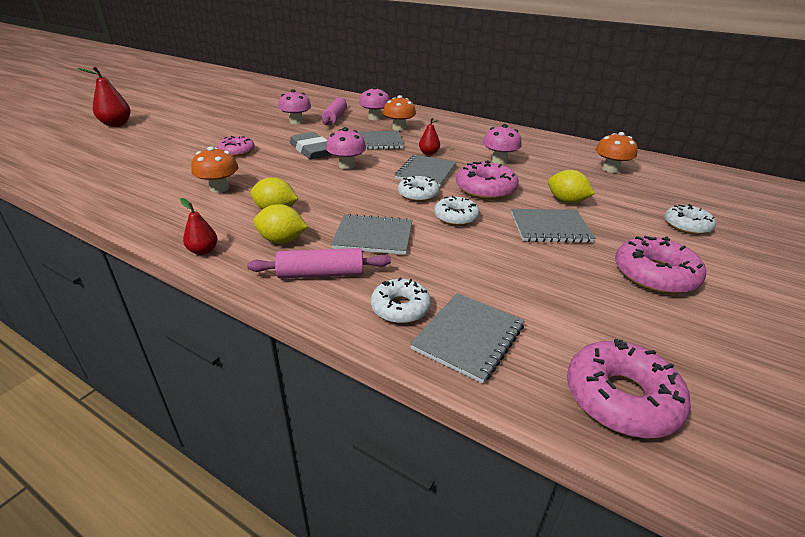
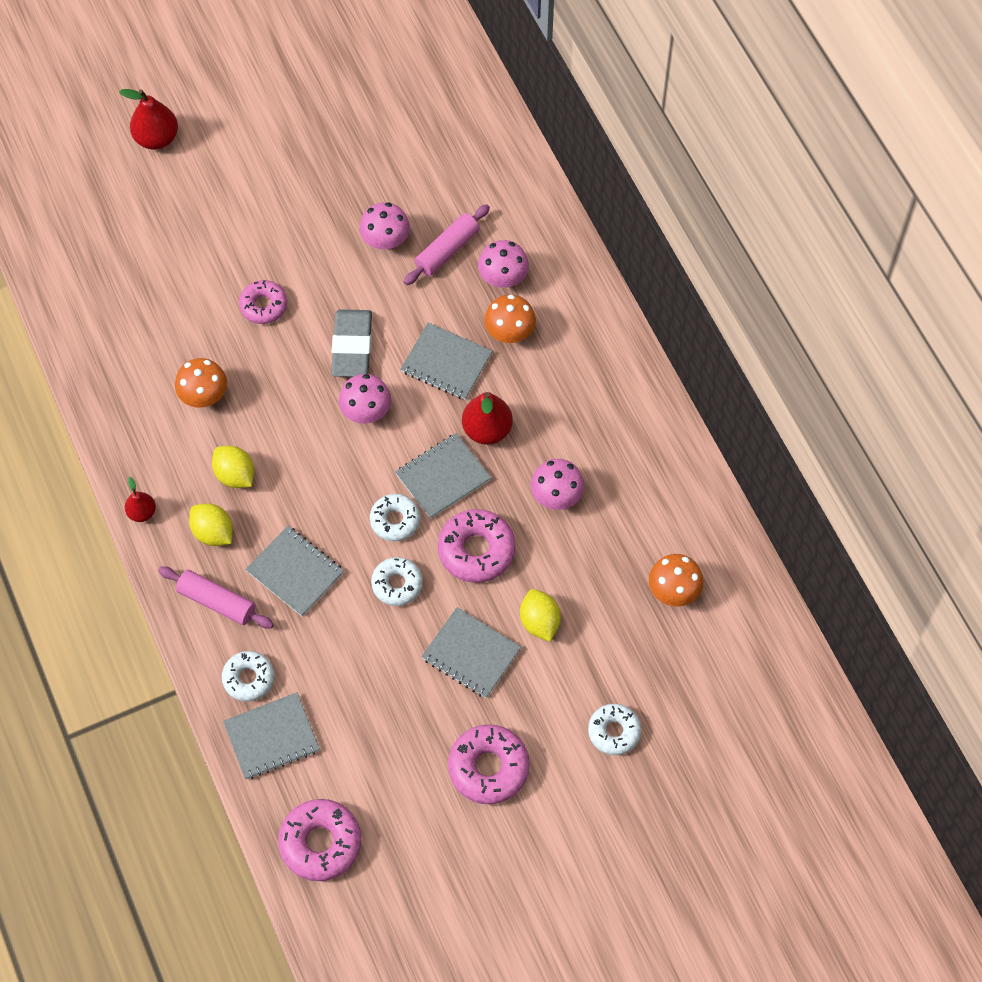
camera: 35 degrees right, 30 degrees up
(429, 153) = (487, 430): red pear -> red pear, size x1.68

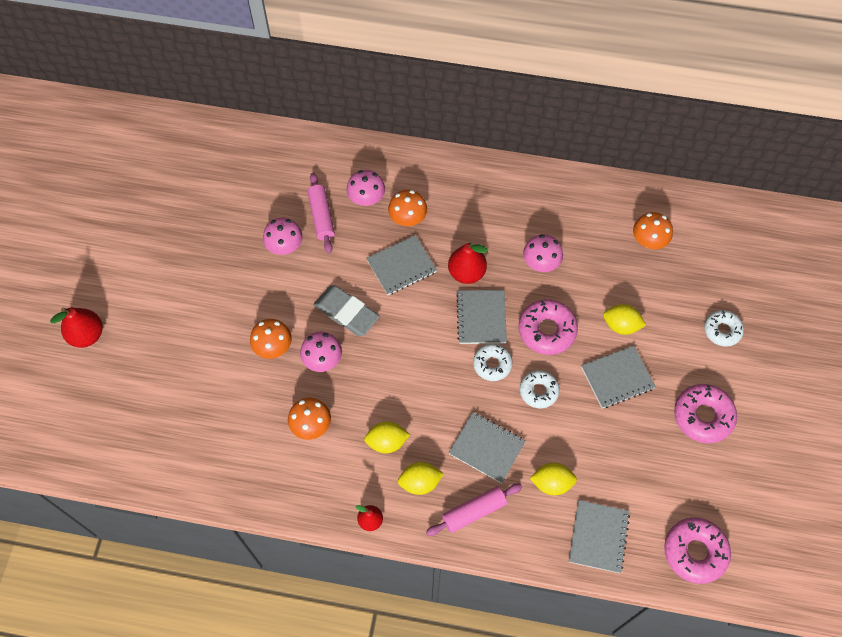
camera: 55 degrees left, 0 degrees up
(248, 678) = (545, 525): white donut -> none
(263, 306) = (273, 347): pink donut -> orange mushroom
(295, 572) = (486, 448): grey notebook -> grey notebook turned 45 degrees clockwise
(300, 658) = (551, 483): none -> yellow lemon
(366, 411) = (400, 333): pink mushroom -> pink mushroom (322, 360)

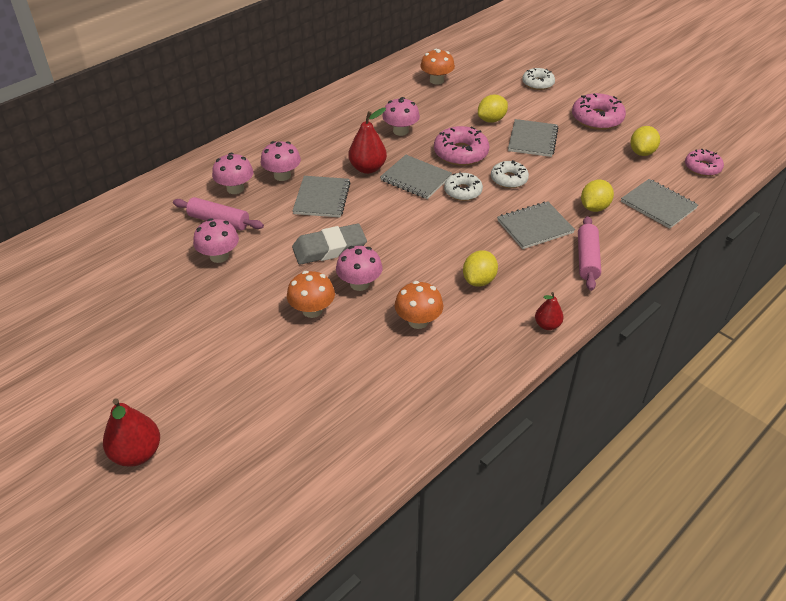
camera: 55 degrees left, 20 degrees down
(407, 218) = (282, 176): orange mushroom -> pink mushroom
(420, 482) = (535, 278): yellow lemon -> yellow lemon (642, 152)
(695, 552) = (702, 167): pink donut -> pink donut, size x0.66

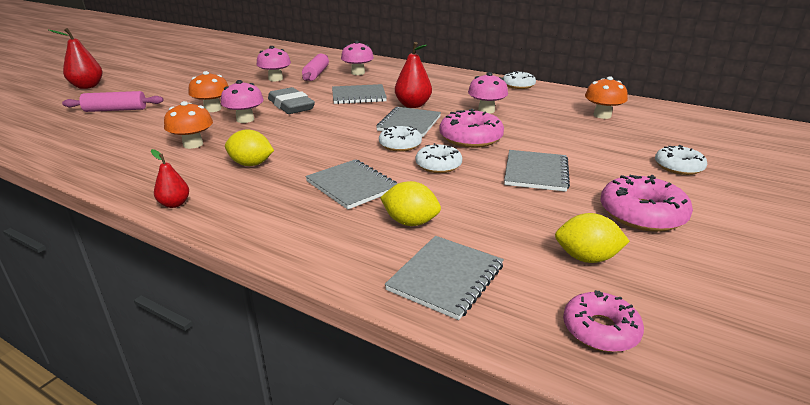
camera: 75 degrees right, 15 degrees down
(282, 176) = (383, 82): pink mushroom -> none
(341, 97) = (518, 85): none -> white donut
(491, 120) = (554, 147): yellow lemon -> none
(532, 140) = (535, 172): grey notebook -> grey notebook turned 75 degrees counterclockwise
(587, 259) = (296, 222): pink rolling pin -> pink rolling pin (116, 110)

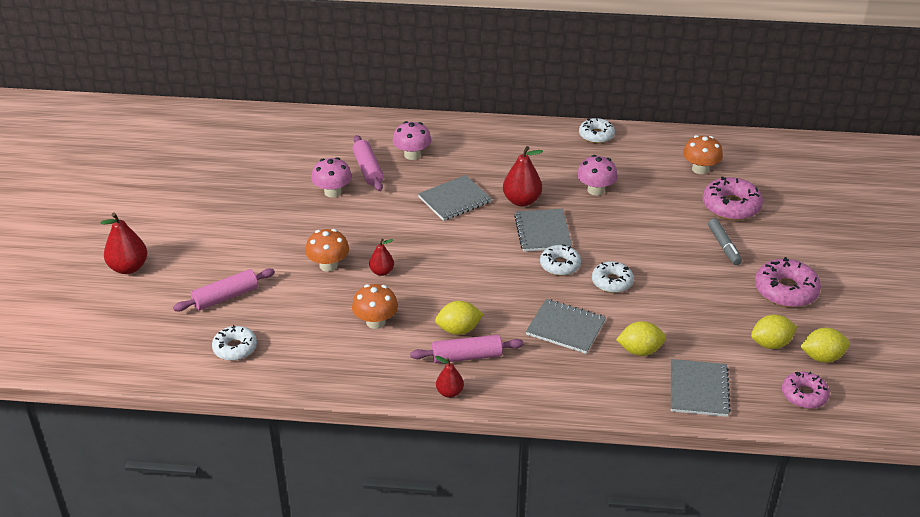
camera: 25 degrees left, 10 degrees up
(231, 183) = (467, 356): none -> pink rolling pin
(245, 119) = (382, 272): pink mushroom -> red pear
(291, 105) = (402, 236): grey eraser -> none
(470, 138) = (611, 237): pink donut -> pink donut (731, 206)
(535, 172) = (691, 267): grey notebook -> none
(587, 165) = (724, 246): none -> grey marker
(657, 292) = (822, 357): none -> yellow lemon
(678, 167) = (789, 227): white donut -> white donut (235, 348)

